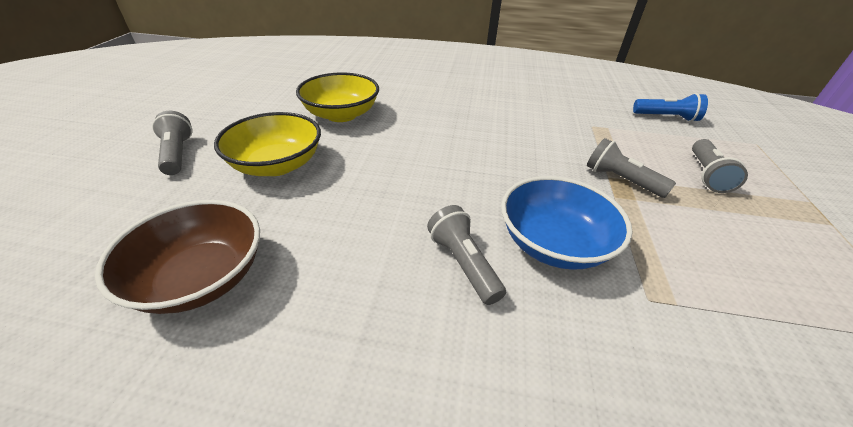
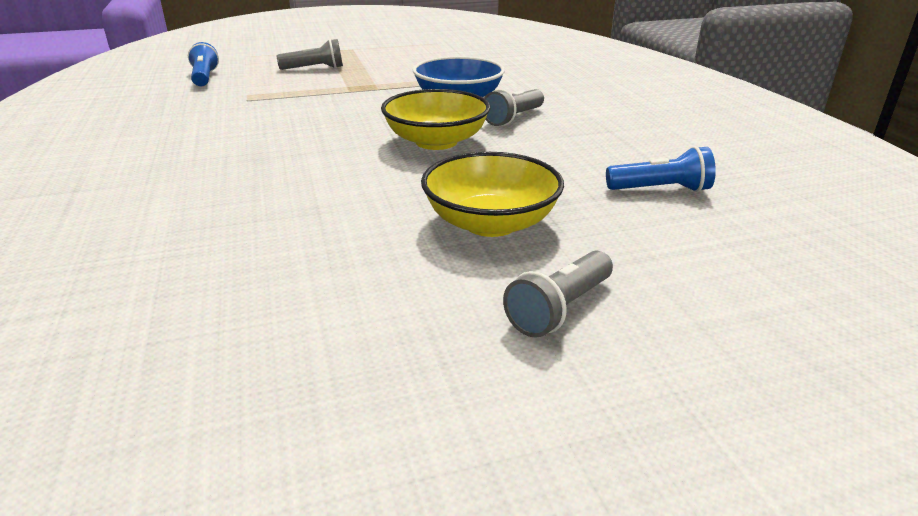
camera: 115 degrees left, 10 degrees down
(201, 278) = (660, 190): brown bowl -> blue flashlight
(341, 114) = (317, 229): yellow bowl -> yellow bowl (436, 141)
(621, 180) = (350, 88): grey flashlight -> none

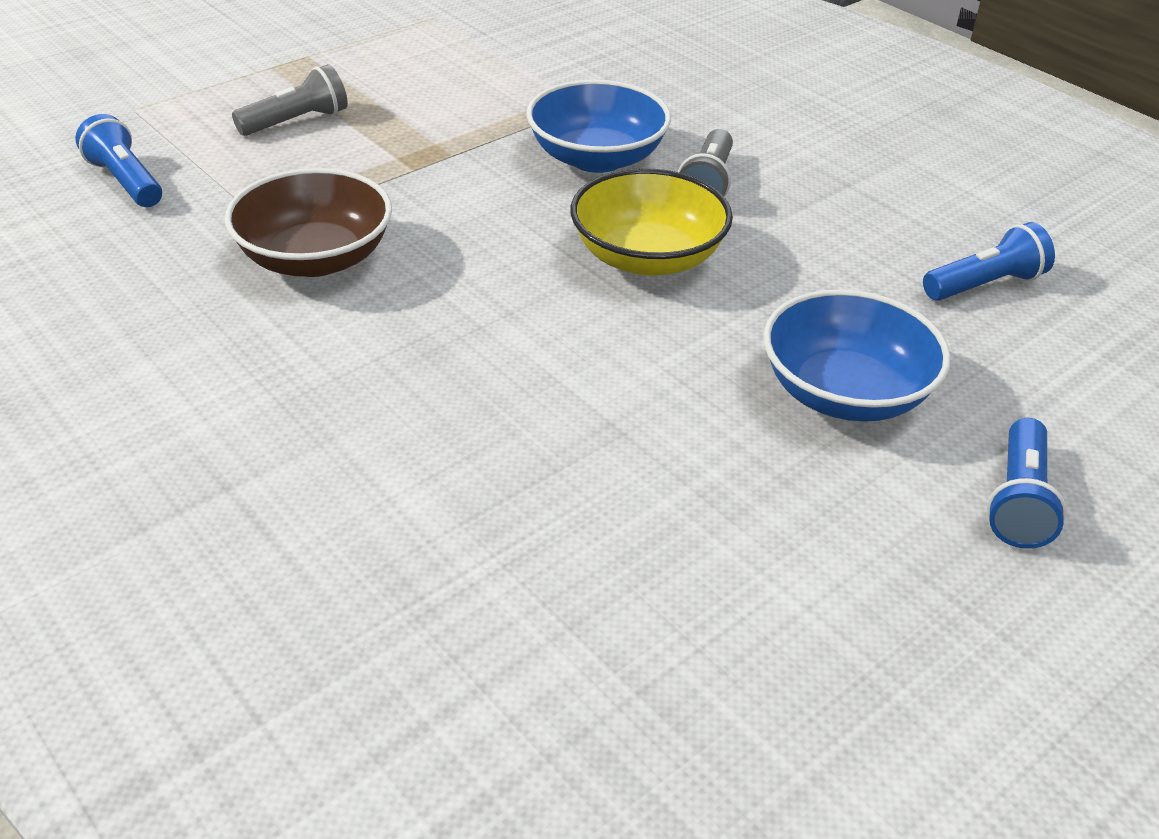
camera: 25 degrees left, 10 degrees up
(252, 115) = (315, 258): none -> brown bowl
(490, 223) = (845, 393): yellow bowl -> blue bowl
(560, 309) = (1018, 501): grey flashlight -> blue flashlight

